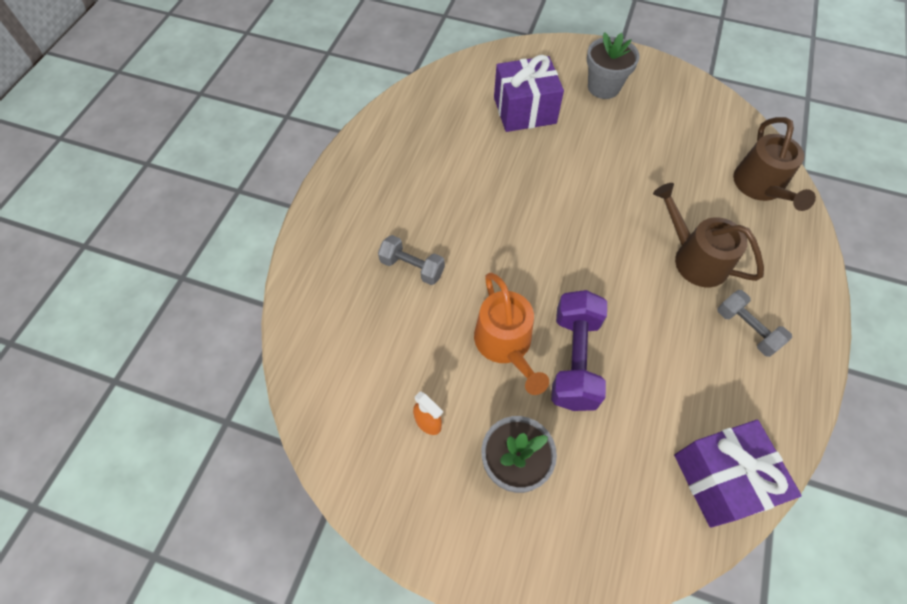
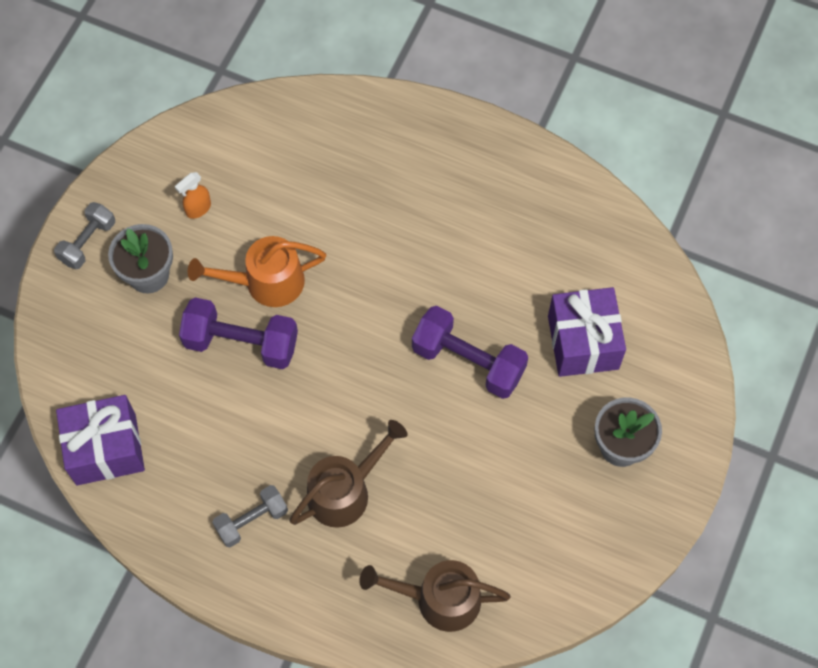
camera: 95 degrees right, 5 degrees up
(412, 267) = (365, 204): grey dumbbell -> grey dumbbell (88, 242)
(555, 180) = (468, 361): none -> purple dumbbell

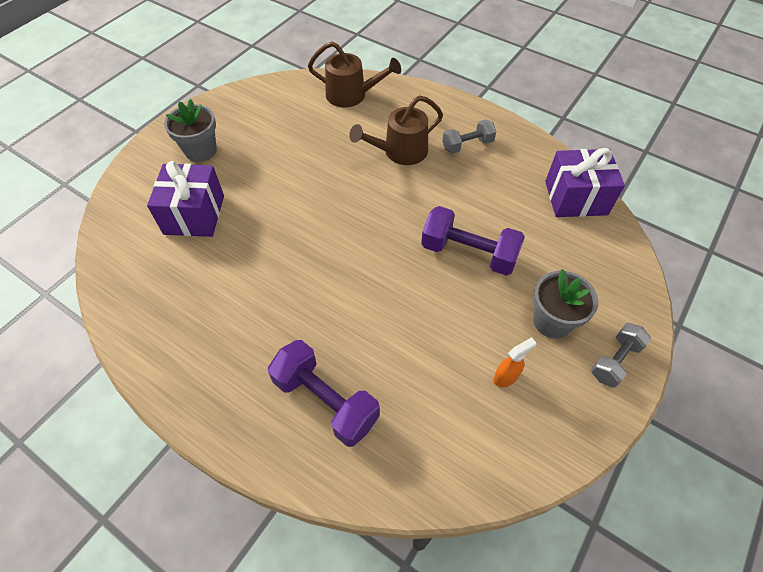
camera: 170 degrees left, 10 degrees down
(266, 282) = (443, 297): orange watering can -> none
(468, 361) = (288, 215): purple dumbbell -> purple dumbbell (325, 401)

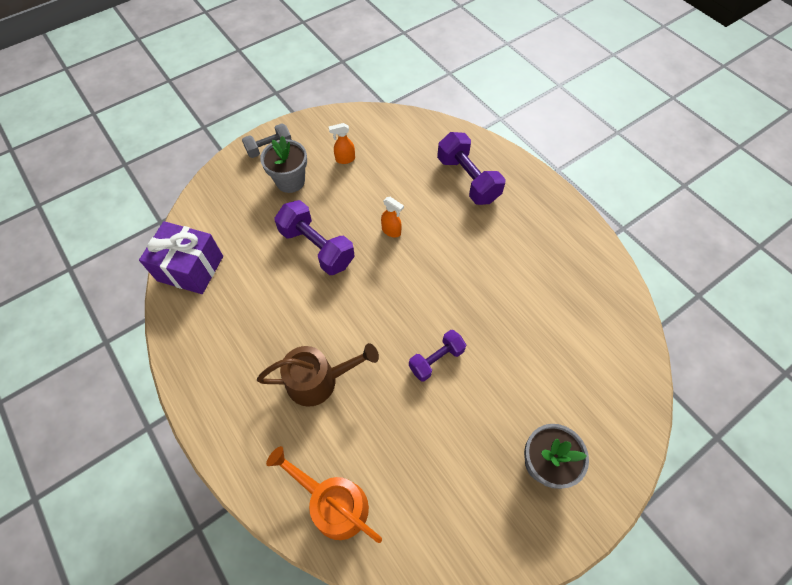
camera: 160 degrees left, 5 degrees up
(194, 214) = (553, 367): purple gift -> none
(305, 191) = (436, 359): none -> purple dumbbell
(351, 95) = (333, 503): brown watering can -> orange watering can
(397, 296) = (391, 231): none -> orange spray bottle
(467, 145) = (244, 365): grey dumbbell -> none

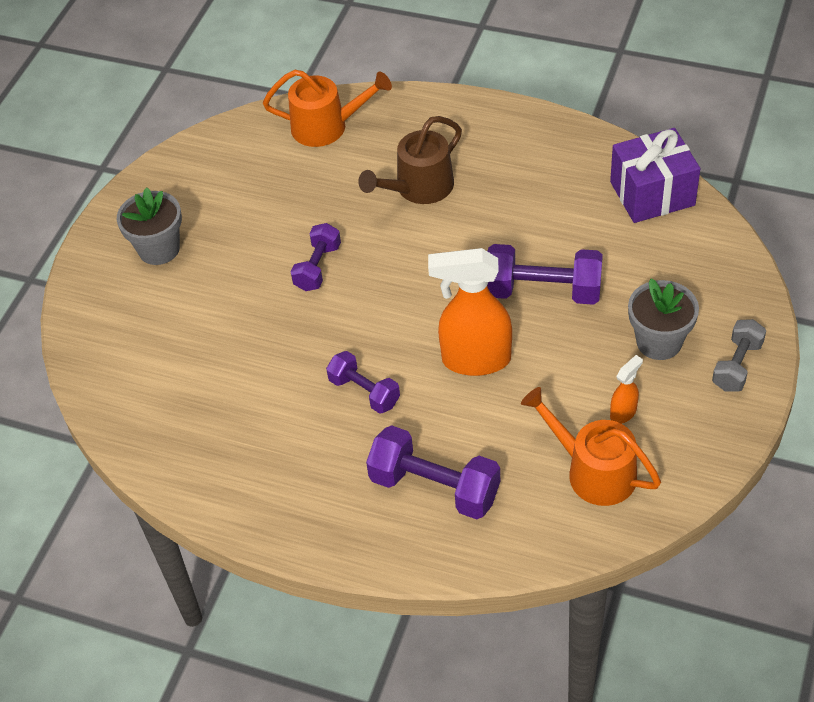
camera: 150 degrees right, 10 degrees down
(385, 143) = (593, 471): none -> orange watering can
(391, 231) = (475, 360): orange spray bottle -> orange spray bottle, size x2.17
(467, 251) = (364, 392): none -> purple dumbbell

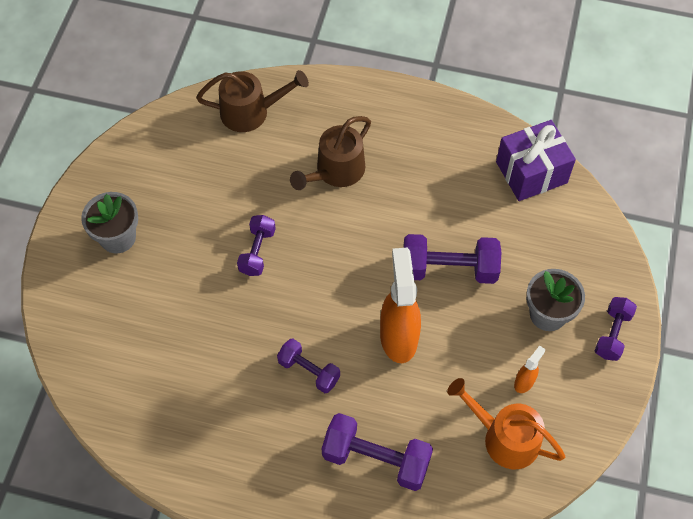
camera: 10 degrees left, 10 degrees up
(326, 126) = (251, 112): orange watering can -> brown watering can
(475, 360) = (398, 337): orange spray bottle -> orange spray bottle turned 90 degrees clockwise
(737, 365) = (612, 334): grey dumbbell -> purple dumbbell

